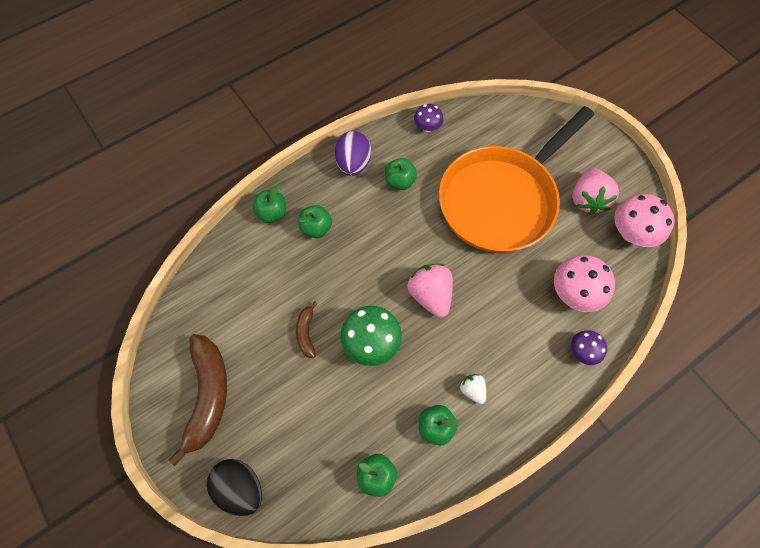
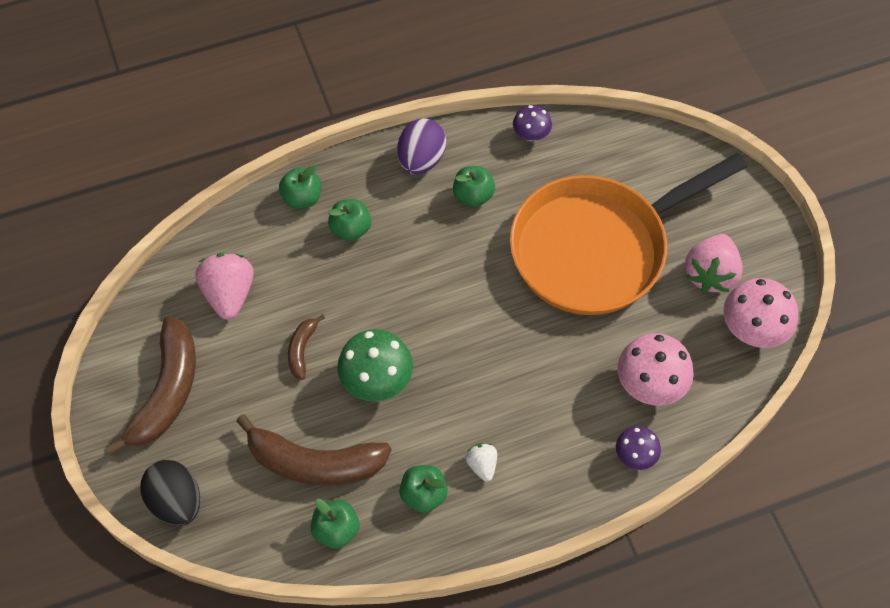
camera: 15 degrees right, 5 degrees down
(342, 423) = (314, 462): none -> brown banana
(430, 295) = (466, 342): pink strawberry -> pink strawberry (229, 294)

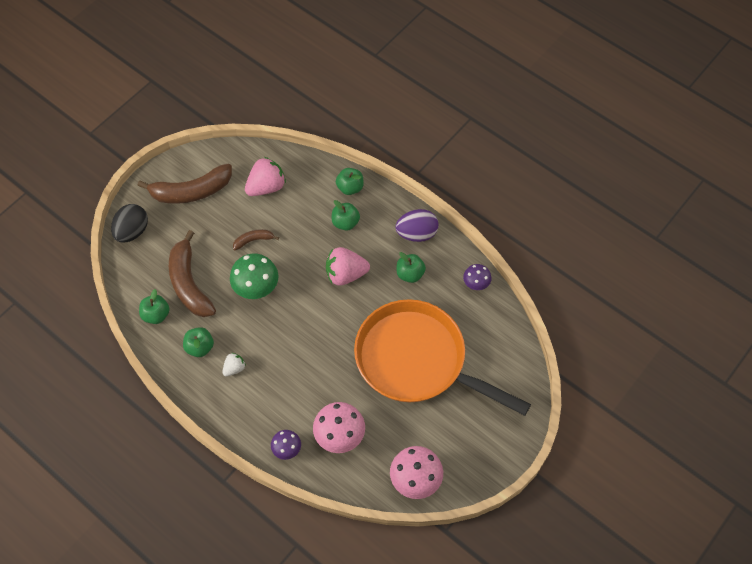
camera: 60 degrees right, 0 degrees up
(710, 274) = (440, 435): pink strawberry -> pink strawberry (345, 274)

